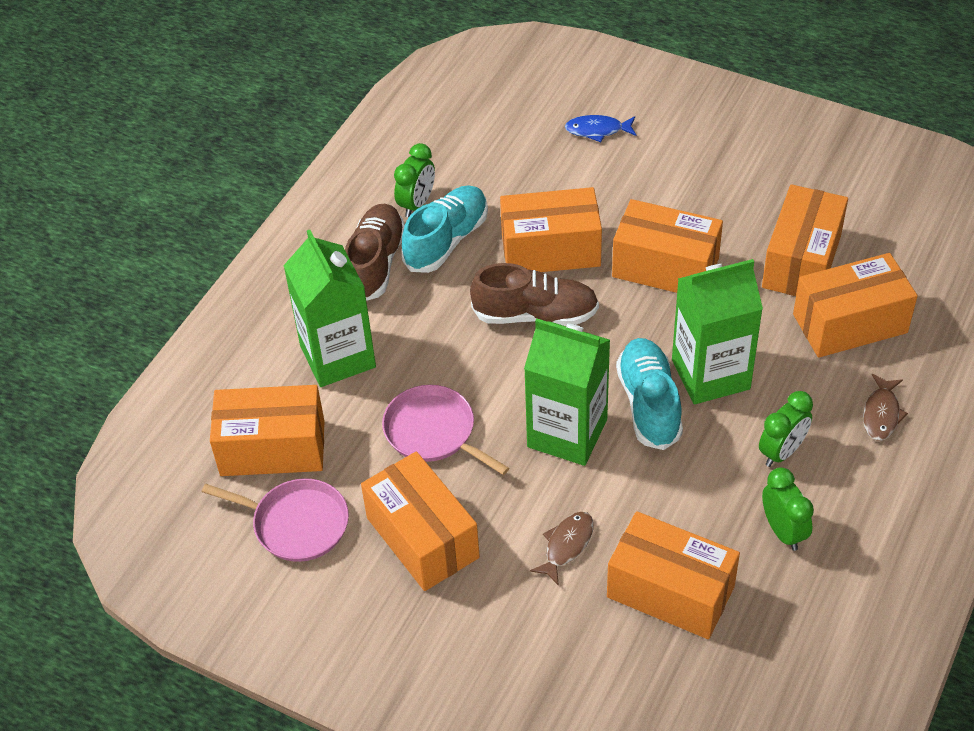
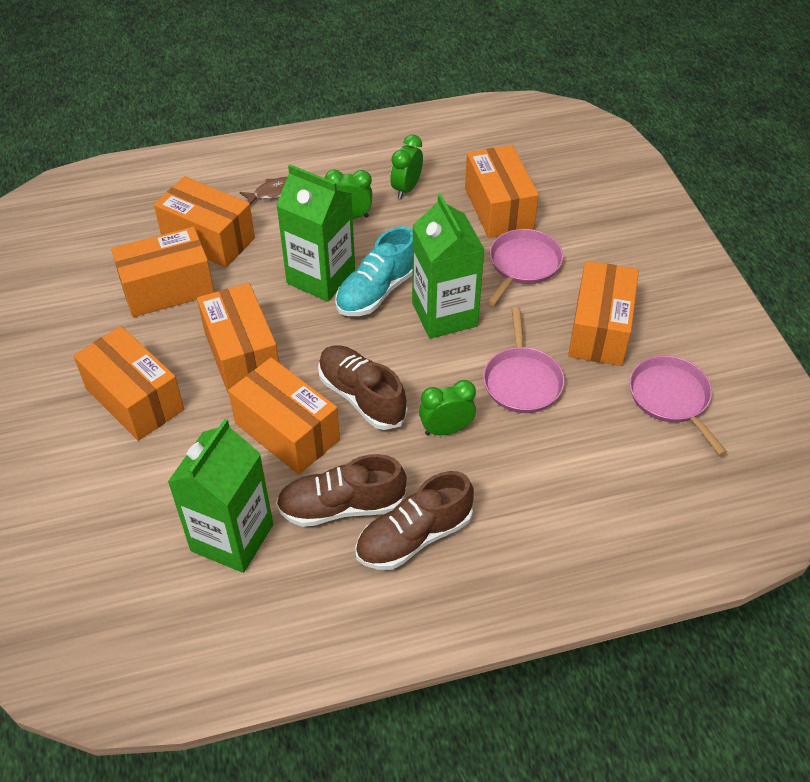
camera: 135 degrees left, 0 degrees up
(272, 448) = (640, 459): orange box -> orange box (134, 399)
(338, 356) = (526, 486): green carton -> green carton (232, 537)
(417, 204) = (319, 561): green clock -> green clock (446, 429)
(446, 241) = (342, 506): turquoise shoe -> brown shoe
(566, 545) = (523, 265): brown fish -> pink pan
(597, 130) = (111, 494): blue fish -> none

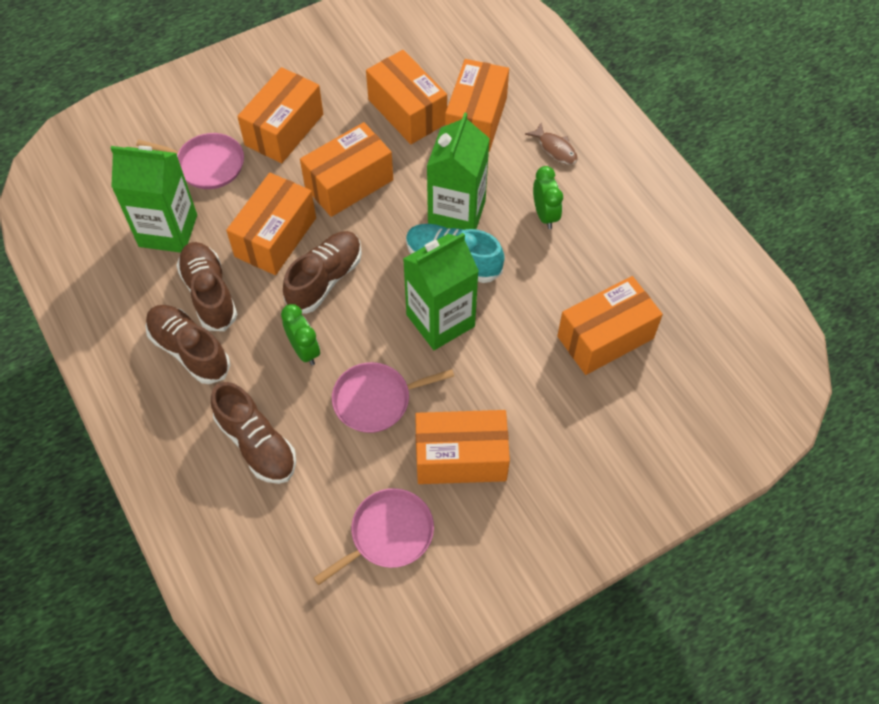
camera: 75 degrees right, 10 degrees up
(406, 188) = (603, 251): green clock -> none
(523, 265) = (530, 374): pink pan -> pink pan (207, 164)
(550, 489) = (257, 444): none -> brown shoe

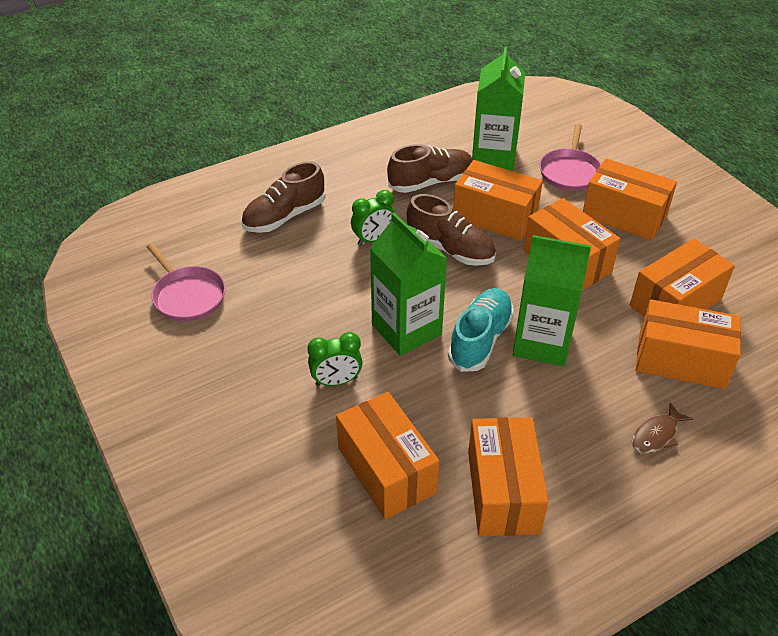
camera: 90 degrees right, 15 degrees down
(189, 350) = (374, 176): brown shoe -> none
(376, 400) = (320, 285): pink pan -> none
(461, 457) = (254, 344): orange box -> orange box (503, 491)
(545, 215) = (553, 421): green clock -> green clock (336, 381)

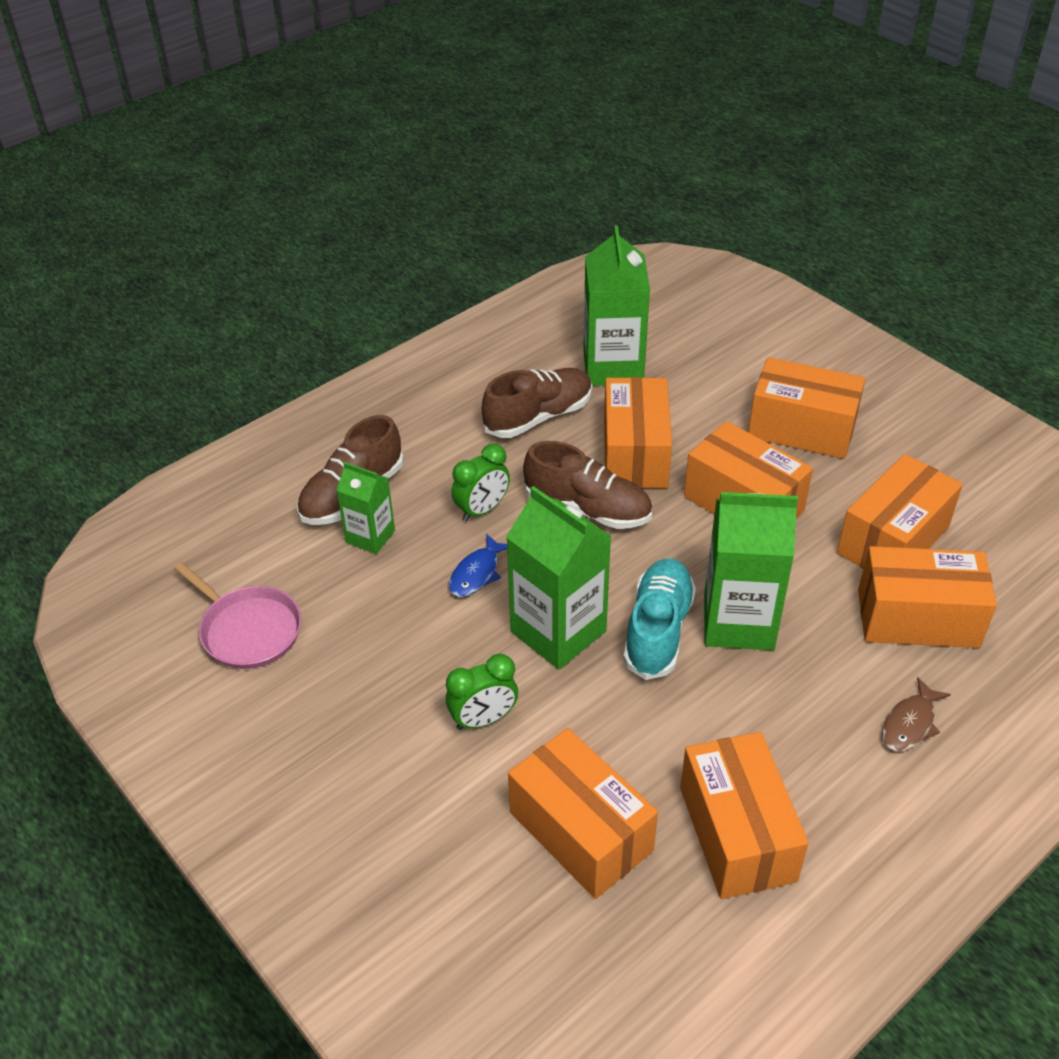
camera: 10 degrees left, 0 degrees up
(289, 246) = (370, 536): none -> green carton
(358, 281) = (477, 573): none -> blue fish
(495, 216) = (635, 454): orange box -> orange box turned 75 degrees clockwise
(570, 172) = (718, 376): pink pan -> none

